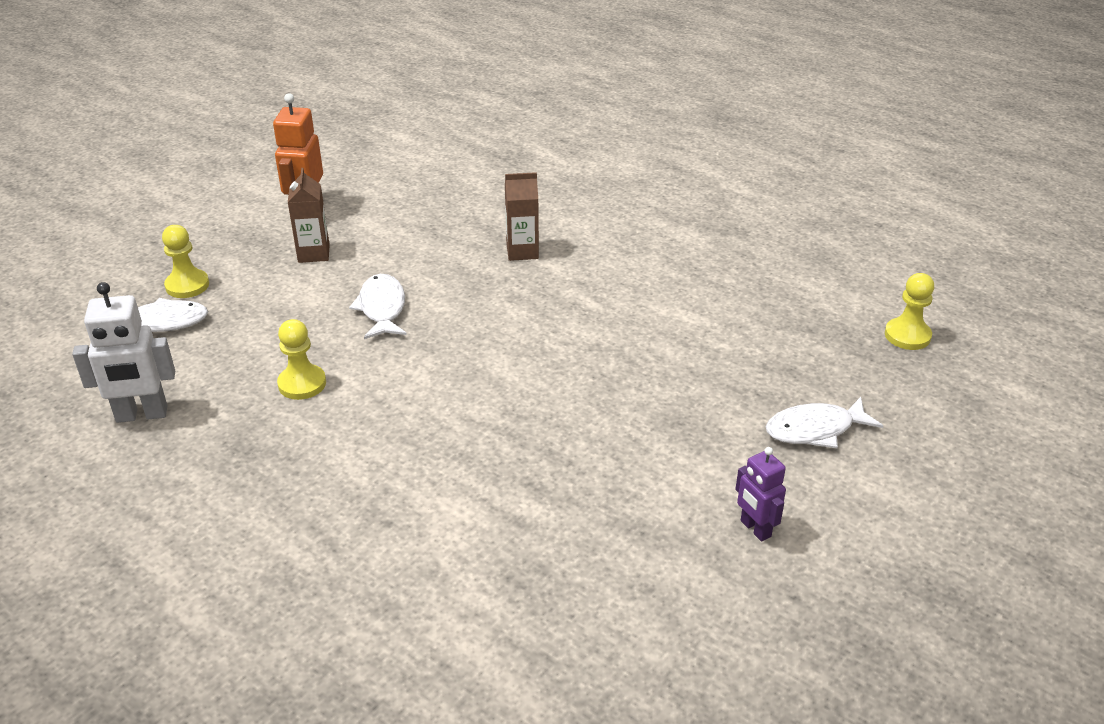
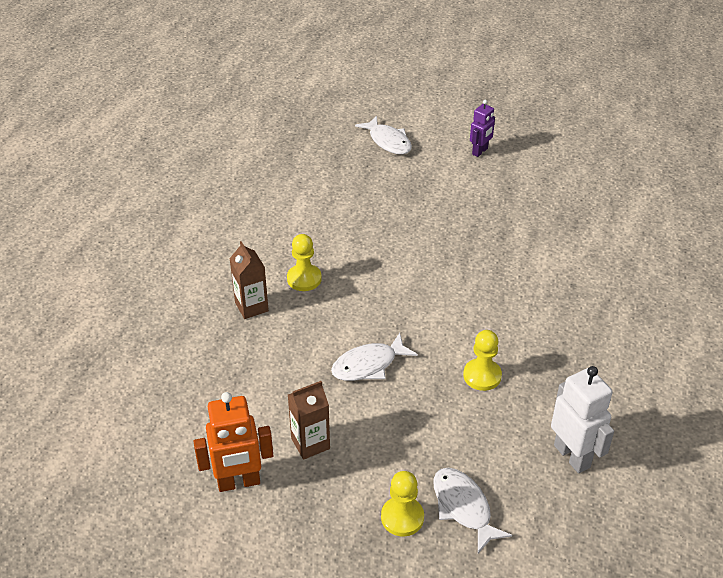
camera: 110 degrees left, 5 degrees up
(907, 335) = (278, 118): yellow pawn -> yellow pawn (304, 279)

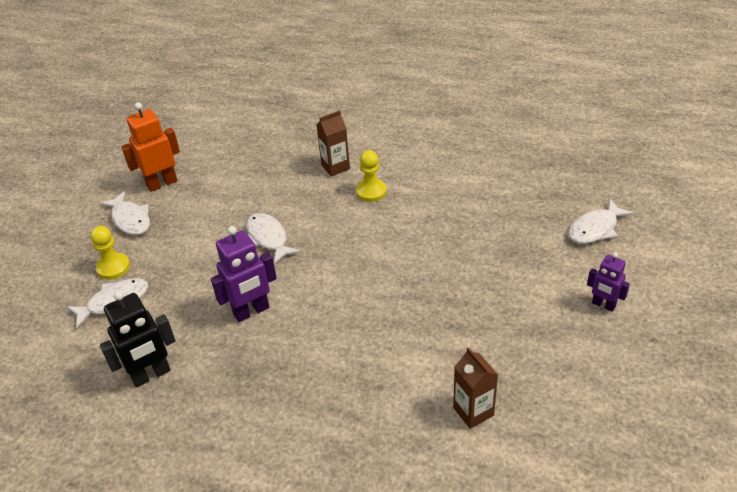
camera: 90 degrees right, 0 degrees up
(239, 482) = (162, 183): orange robot -> orange robot turned 75 degrees clockwise
(310, 443) = (190, 213): brown carton -> brown carton (473, 411)
(310, 511) = (130, 219): none -> white fish
(482, 376) = (251, 311): yellow pawn -> purple robot
(572, 456) = (151, 375): white robot -> black robot

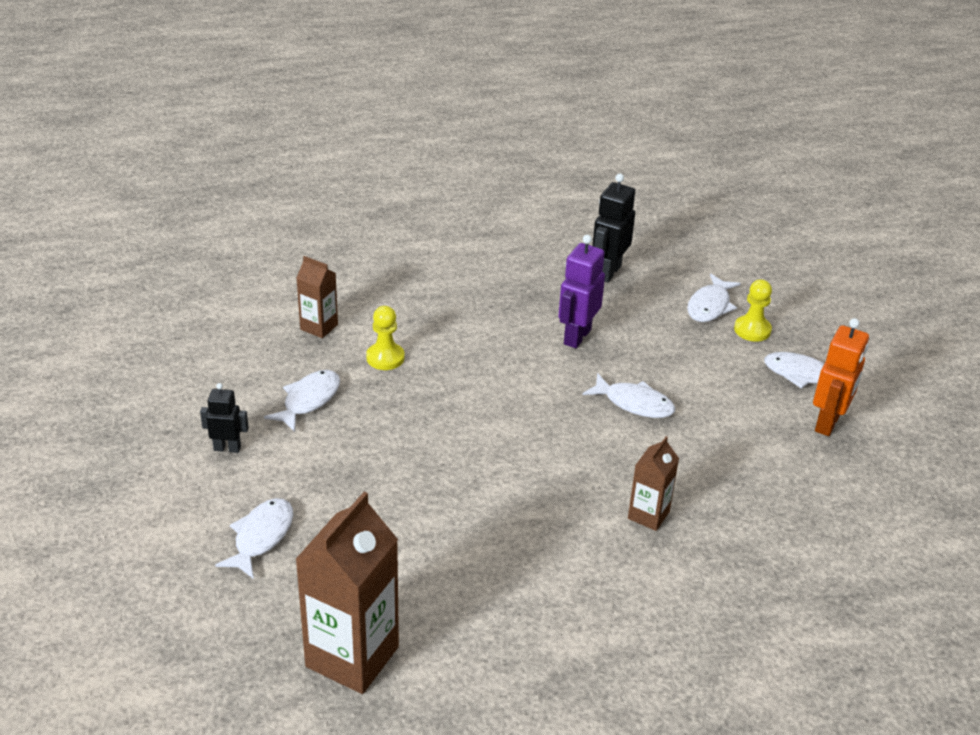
camera: 145 degrees right, 5 degrees down
(371, 191) = (572, 496): yellow pawn -> yellow pawn (385, 358)
(518, 328) = (308, 400): none -> white fish
(561, 150) = (352, 656): none -> brown carton
(603, 305) = (227, 448): purple robot -> black robot

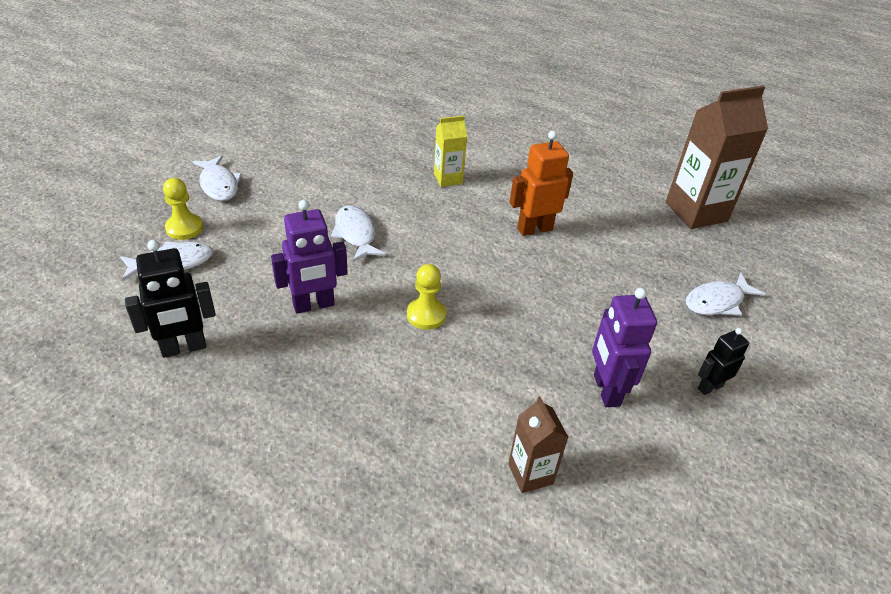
camera: 140 degrees left, 5 degrees up
(227, 448) = (709, 387): black robot -> black robot turned 105 degrees clockwise
(308, 400) = (606, 390): white fish -> purple robot
(385, 358) = (498, 391): yellow pawn -> yellow pawn (426, 315)
(648, 515) = (448, 178): brown carton -> yellow carton
(828, 423) = (263, 157): orange robot -> orange robot (534, 229)

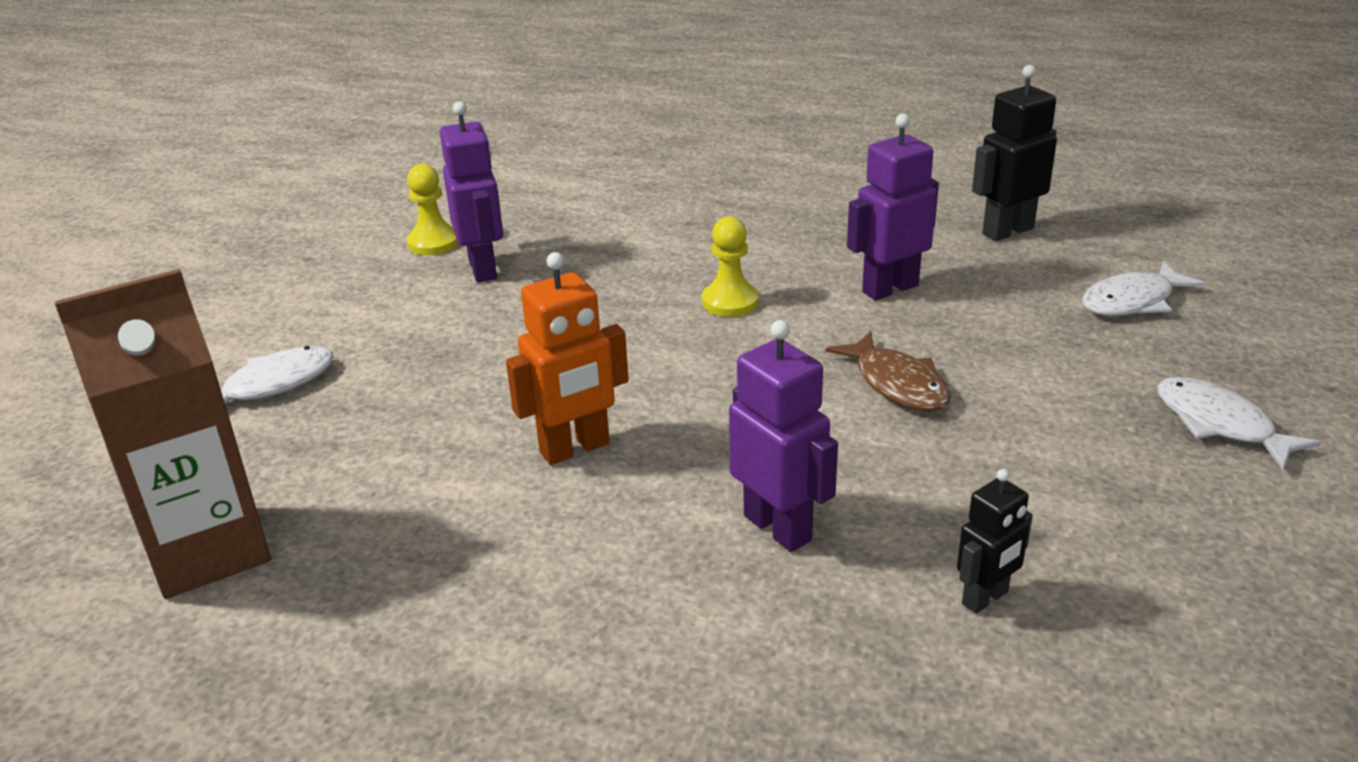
camera: 175 degrees right, 10 degrees down
(184, 228) = (1179, 346): yellow pawn -> yellow pawn (433, 243)
(355, 234) = (897, 384): white fish -> brown fish
(448, 178) = (778, 527): yellow carton -> purple robot
(530, 474) = (576, 205): brown carton -> none
(709, 387) = (345, 290): black robot -> black robot (985, 598)

